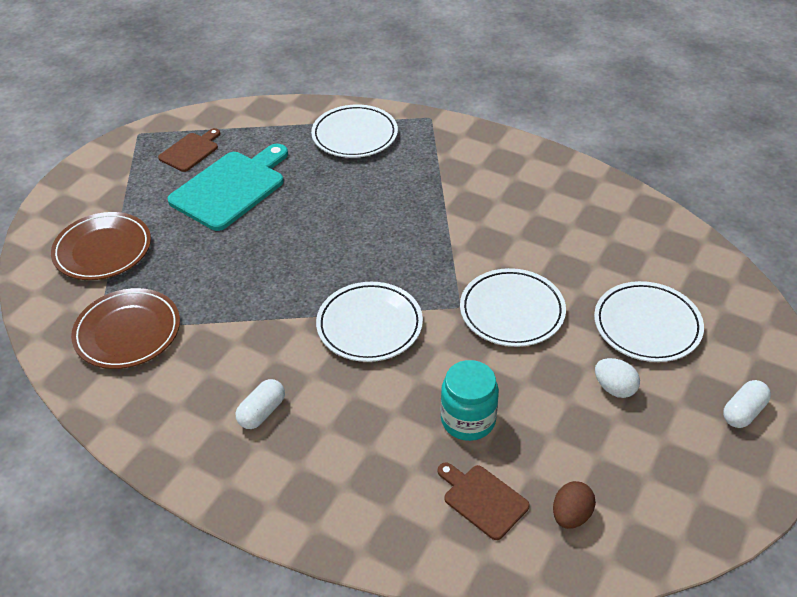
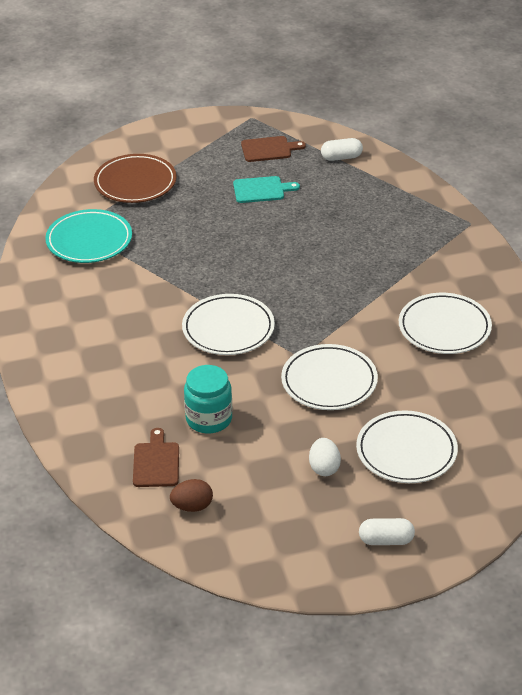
camera: 45 degrees right, 5 degrees down
(128, 332) = (89, 240): brown plate -> turquoise plate
(231, 188) = (261, 190): turquoise cutting board -> turquoise cutting board, size x0.54
(262, 412) = (103, 333): white capsule -> white capsule (341, 157)
(354, 135) = (395, 203): white plate -> white plate (444, 328)

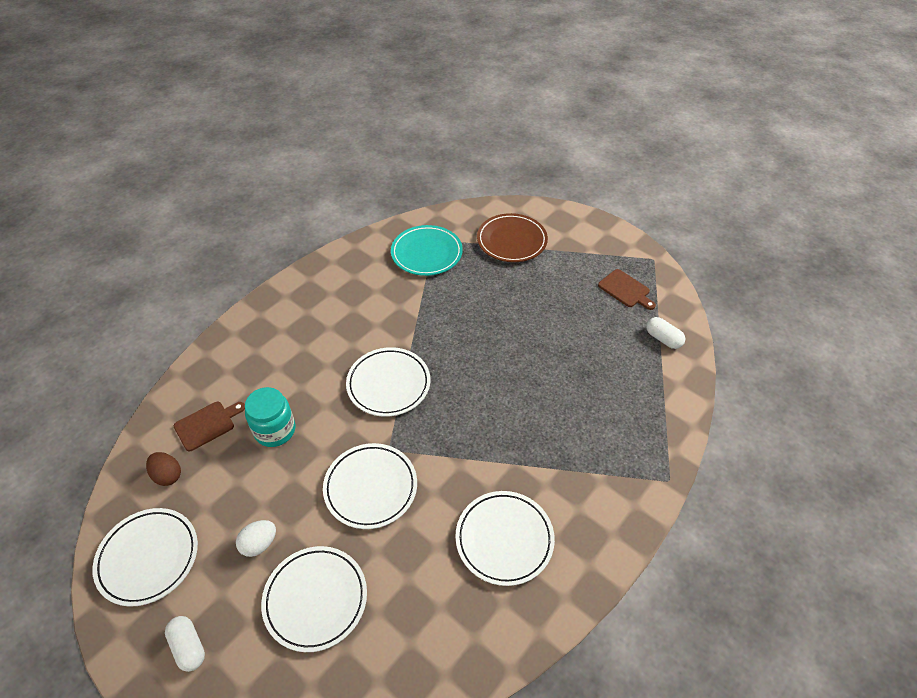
camera: 55 degrees right, 10 degrees up
(261, 190) = (572, 312): turquoise cutting board -> none
(274, 543) = (148, 558): none -> white plate

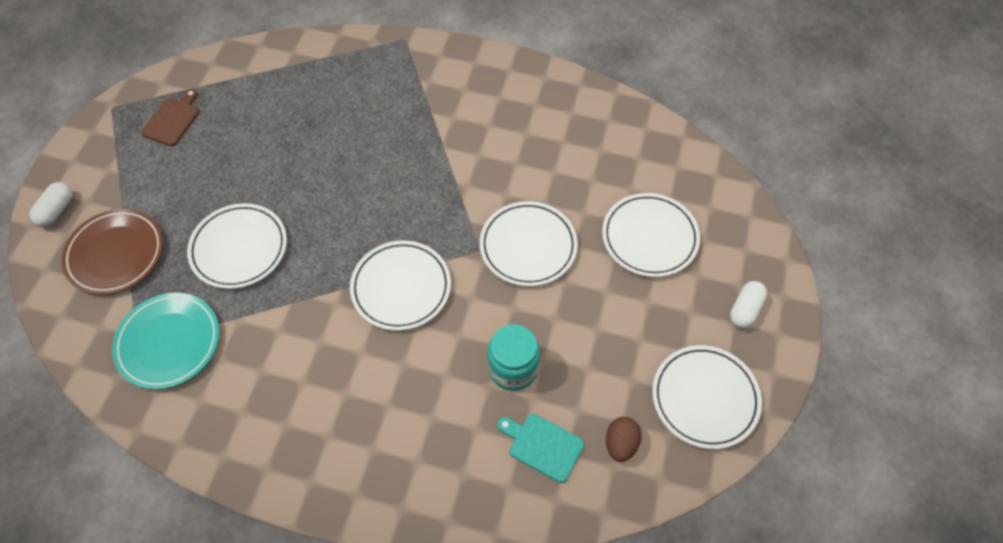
camera: 115 degrees left, 10 degrees up
(207, 424) = (543, 446): brown cutting board -> turquoise cutting board
(259, 544) = (633, 308): white egg -> none
(504, 539) = (519, 129): white plate -> white plate (239, 248)
(663, 339) = (237, 74): white capsule -> white capsule (57, 210)

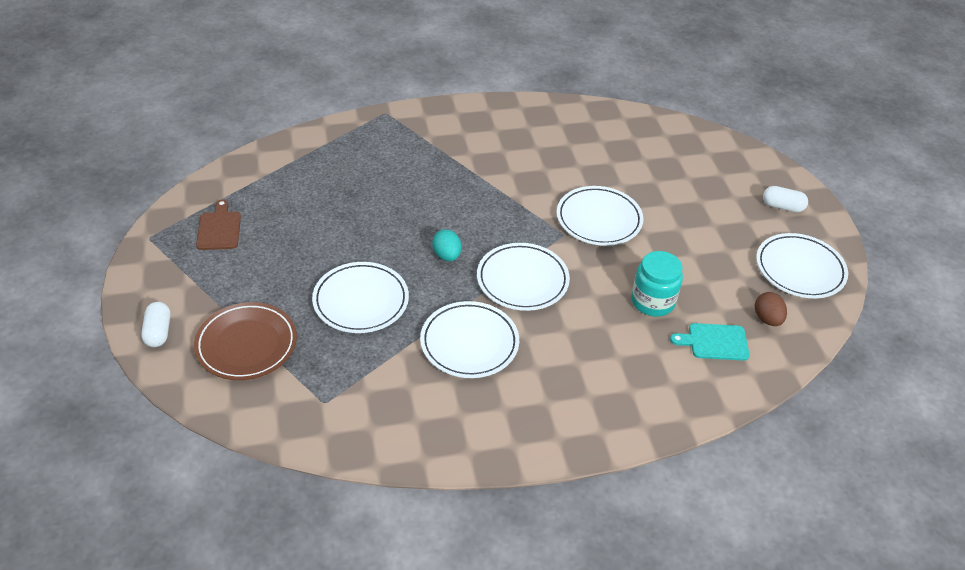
camera: 30 degrees left, 15 degrees down
(169, 342) = (353, 390): turquoise plate -> none
(349, 229) = (447, 256): none -> turquoise egg
(649, 237) = (682, 184): white plate -> white plate (469, 343)
(745, 310) = (782, 206): white capsule -> white capsule turned 75 degrees counterclockwise

